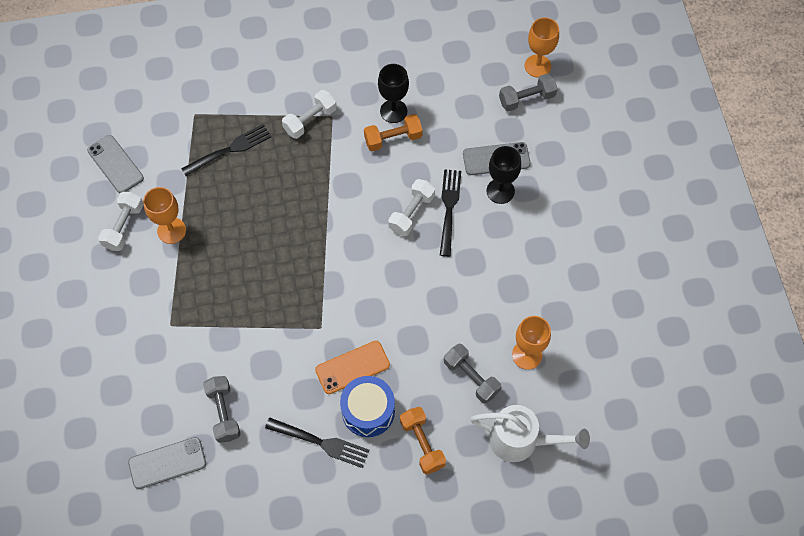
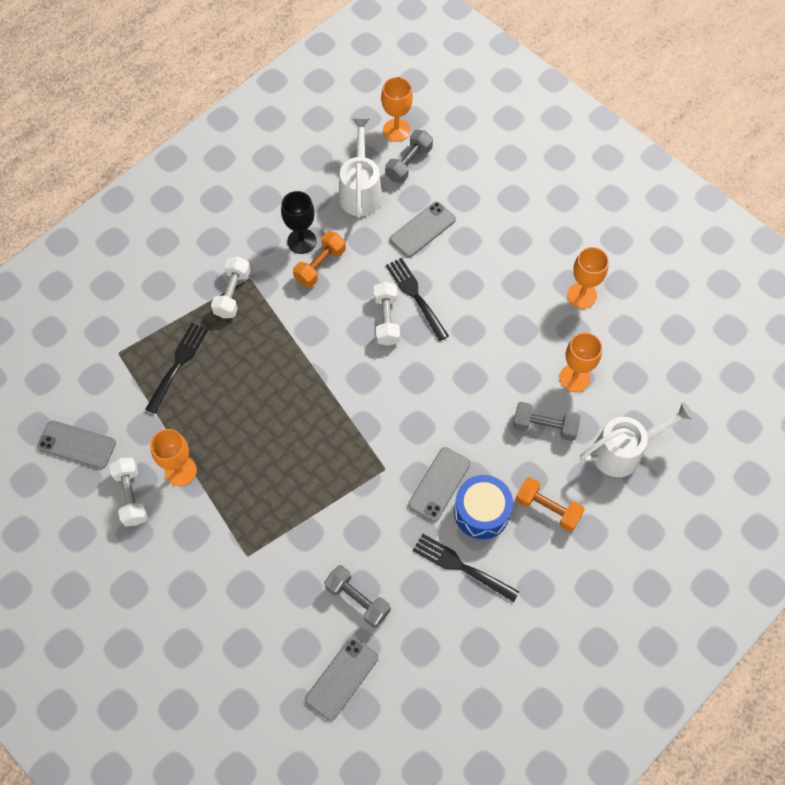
camera: 35 degrees left, 0 degrees up
(320, 442) = (462, 567): black fork -> black fork turned 135 degrees counterclockwise
(352, 367) = (439, 484): orange phone -> grey phone
(470, 98) = (361, 191): none -> white watering can
(500, 191) = (447, 255): black goblet -> none
(586, 292) = (581, 295): none -> orange goblet

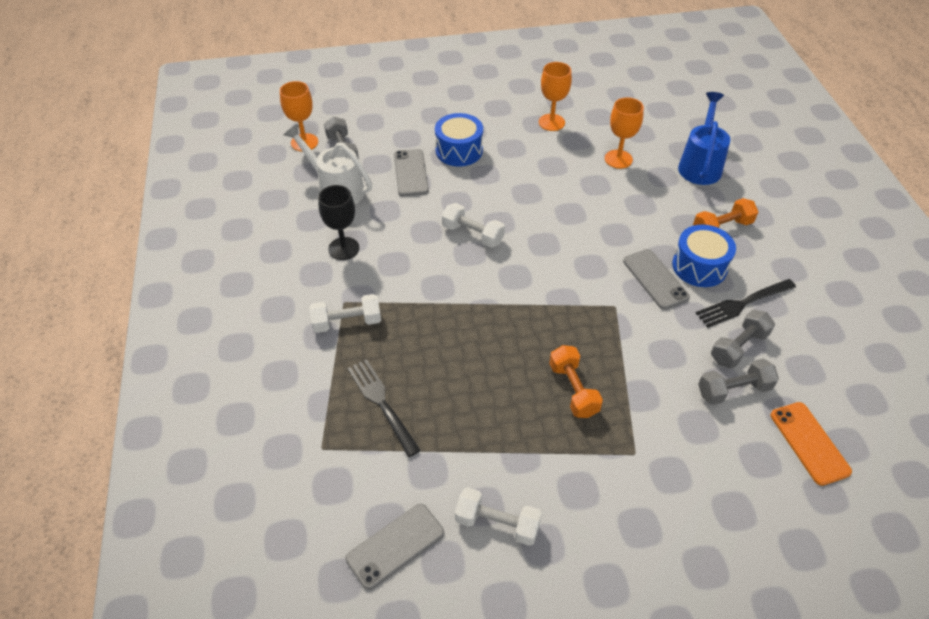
camera: 55 degrees left, 15 degrees down
(180, 471) = (501, 463): orange goblet -> none
(232, 294) = (347, 322): white dumbbell -> white dumbbell turned 60 degrees counterclockwise
(320, 265) = (380, 249): orange dumbbell -> orange dumbbell (573, 390)
(342, 678) = (809, 443): grey phone -> orange phone
(416, 296) = (468, 206): black fork -> none
(480, 247) = (459, 150): none -> blue drum
(544, 426) = (648, 194): grey dumbbell -> grey dumbbell (738, 347)
(624, 451) = (700, 165): white watering can -> blue watering can

